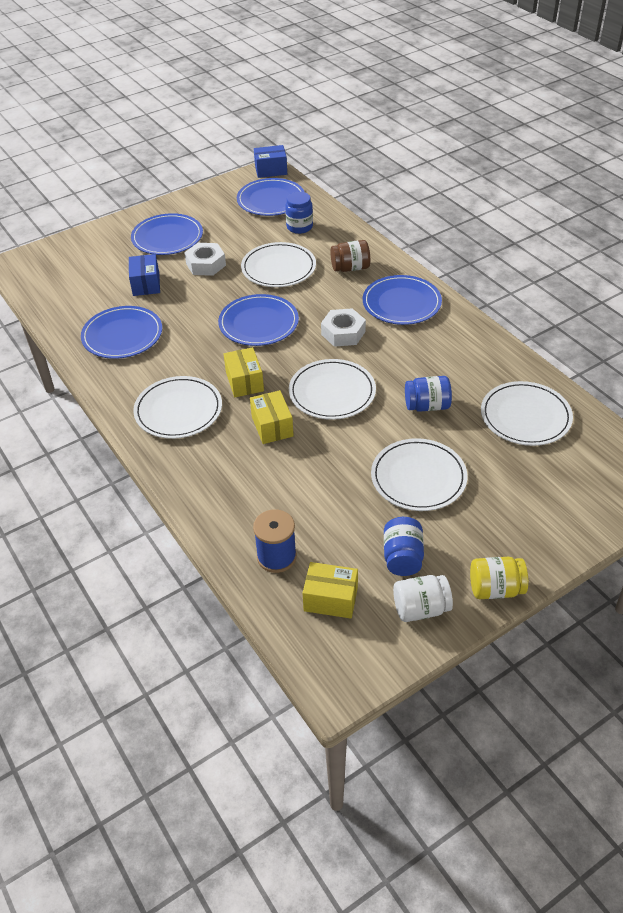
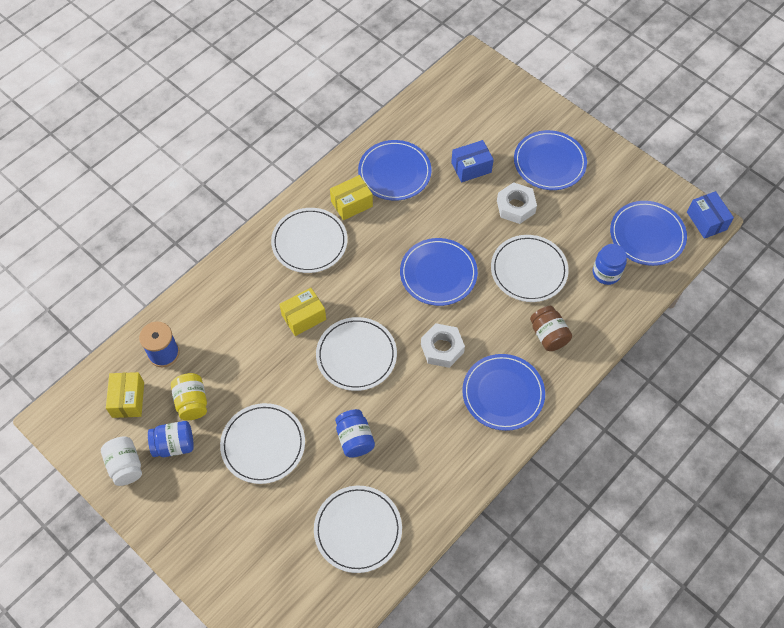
camera: 75 degrees right, 15 degrees up
(244, 381) = (355, 282): yellow box -> yellow box (351, 204)
(495, 589) = (150, 520): yellow jar -> yellow jar (192, 402)

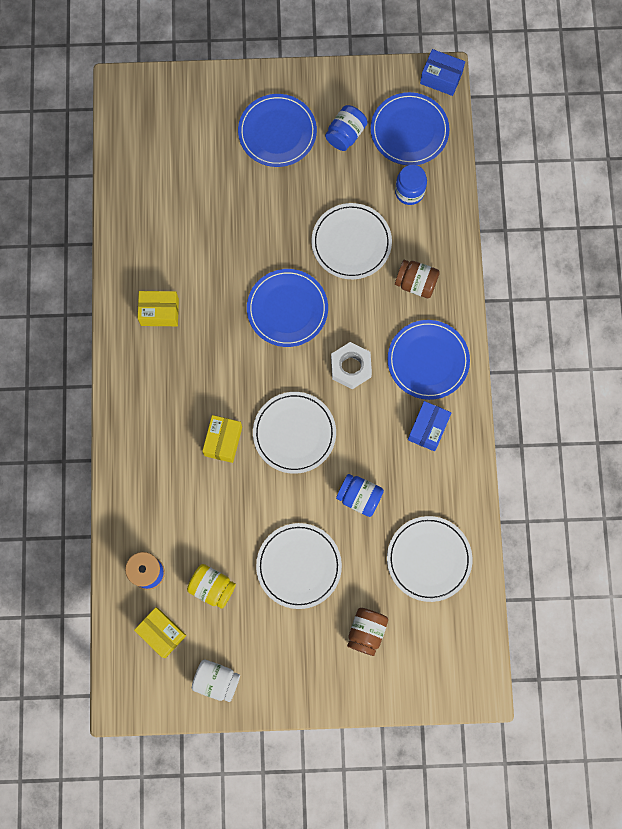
camera: 45 degrees left, 15 degrees up
(174, 445) = (235, 631): blue jar -> blue jar (345, 134)
(259, 536) = (366, 632): none -> brown jar
(309, 242) = (161, 376): white plate -> none
(351, 204) = (159, 312): yellow box -> yellow box turned 75 degrees clockwise
(394, 172) = (165, 253): blue plate -> none
(471, 167) = (221, 193): blue box -> blue box (428, 429)
(516, 207) = (289, 196): white nut -> none

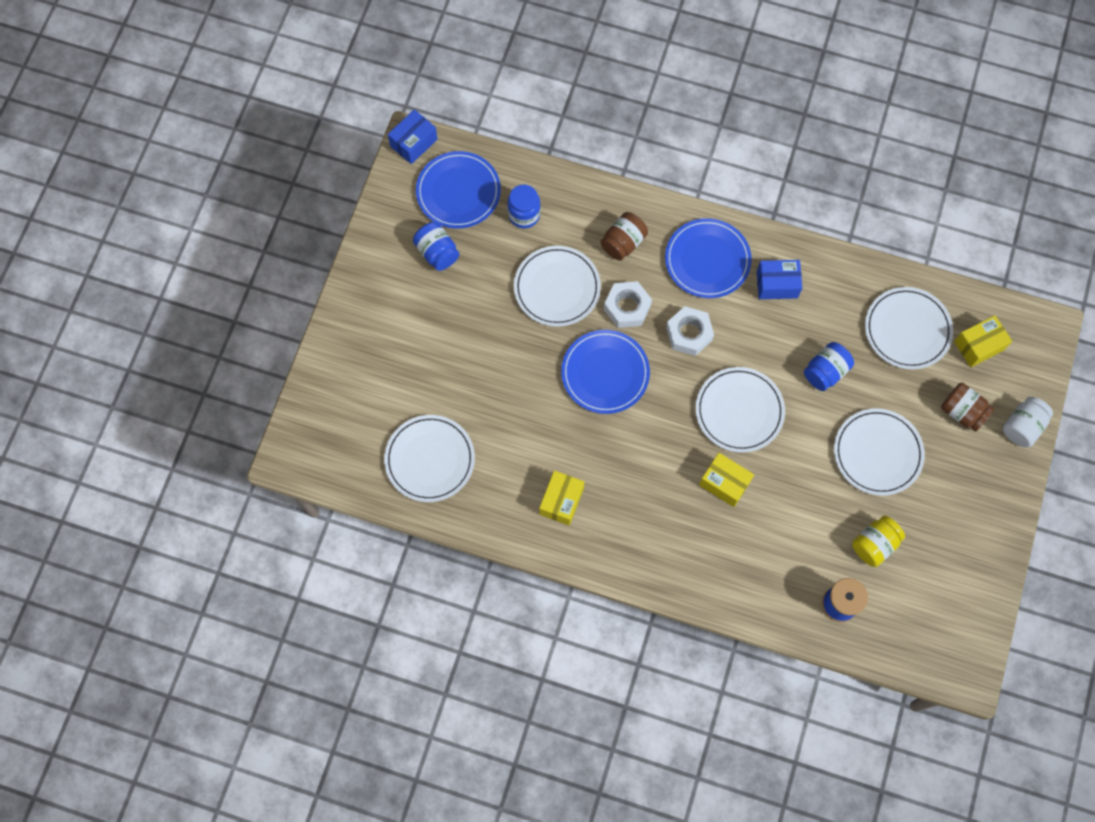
camera: 70 degrees left, 5 degrees down
(159, 195) = (430, 459): none -> white plate
(162, 633) = (907, 610): yellow box -> yellow box (978, 346)
(216, 681) = (971, 572): white jar -> white jar (1022, 427)
(277, 132) = (407, 317): blue plate -> none
(355, 307) = (627, 307): none -> white nut
(428, 429) = (777, 284): blue box -> blue box turned 45 degrees counterclockwise

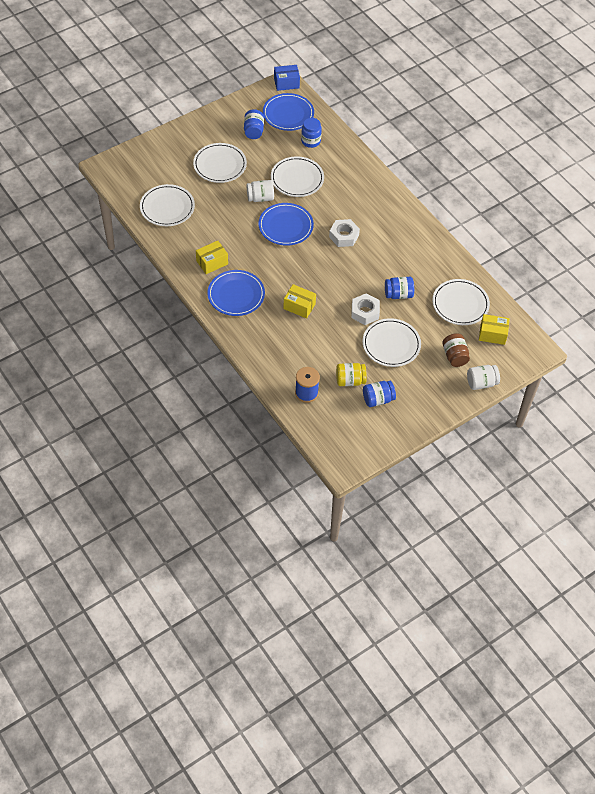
camera: 35 degrees right, 15 degrees down
(536, 353) = (260, 198): none -> white jar
(623, 243) = (348, 181): brown jar -> none
(627, 307) = (323, 207): white nut -> white nut (365, 312)
(707, 260) = (384, 213): blue plate -> blue plate (236, 295)
(724, 483) = (299, 306): yellow box -> yellow box turned 45 degrees counterclockwise
(739, 411) = (337, 282): white plate -> white plate (220, 165)
(777, 284) = (410, 244): blue box -> none
(928, 546) = (378, 399): none -> blue jar

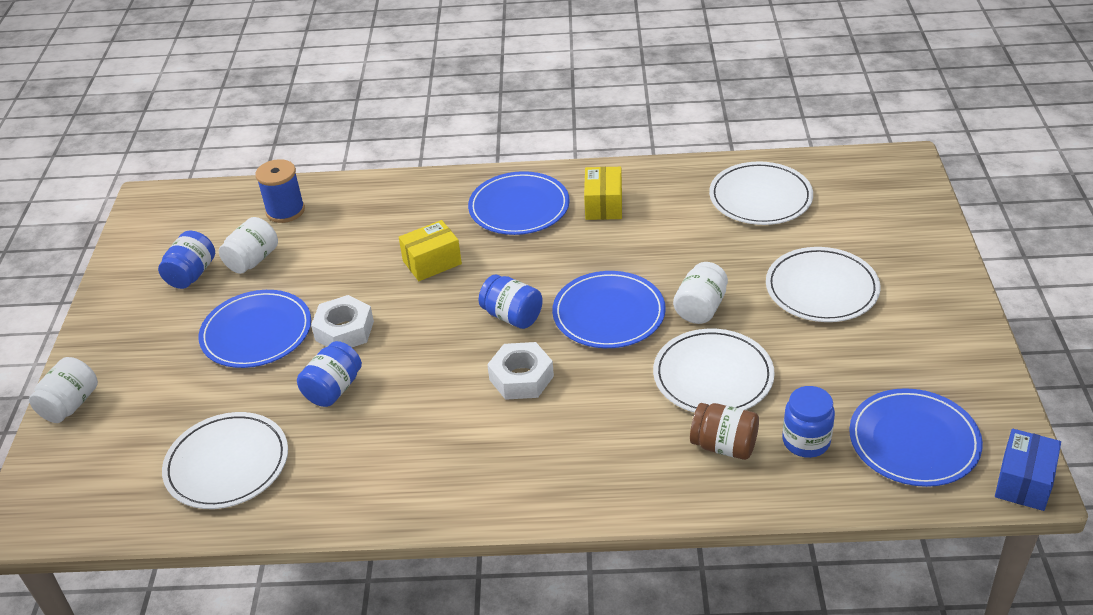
camera: 130 degrees right, 15 degrees down
(253, 131) = (889, 367): blue jar -> blue jar (512, 316)
(350, 380) = (253, 260): yellow jar -> white jar
(391, 344) = (256, 332): white plate -> blue plate
(454, 356) = (150, 398): brown jar -> brown jar (724, 446)
(492, 334) = (125, 474): yellow box -> none

